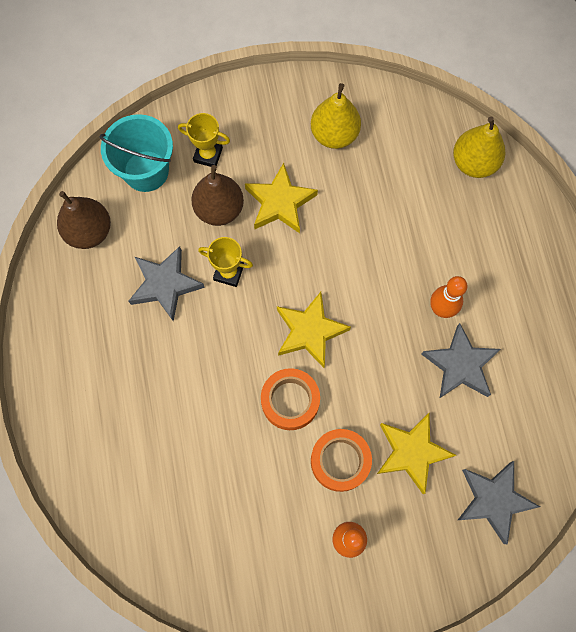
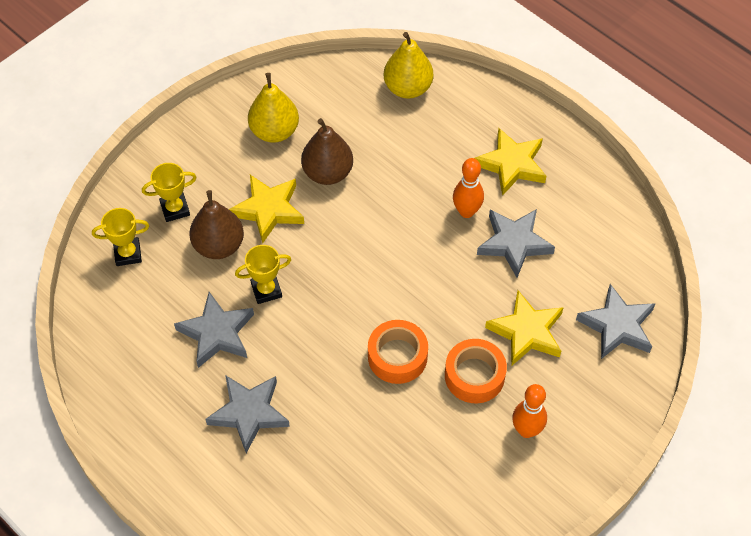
camera: 35 degrees left, 15 degrees down
(89, 231) = (113, 332): brown pear -> brown pear (327, 173)
(141, 370) = (249, 413): none -> grey star
(146, 171) = (128, 254): turquoise bucket -> yellow trophy
(309, 331) = (372, 293): yellow star -> yellow star (511, 165)

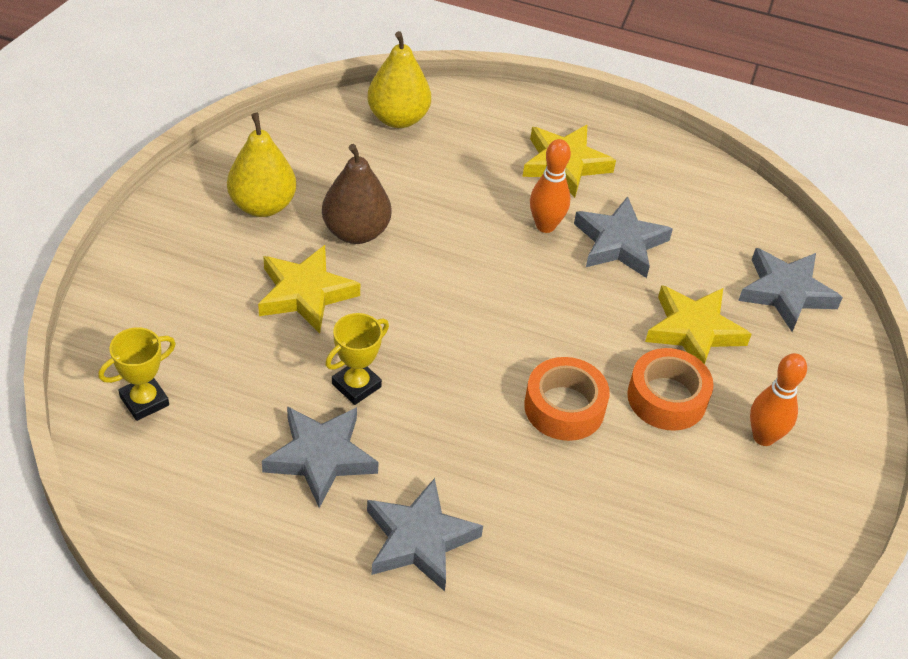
camera: 30 degrees left, 10 degrees down
(175, 209) = (181, 328): yellow trophy -> none
(219, 246) = (264, 353): brown pear -> none

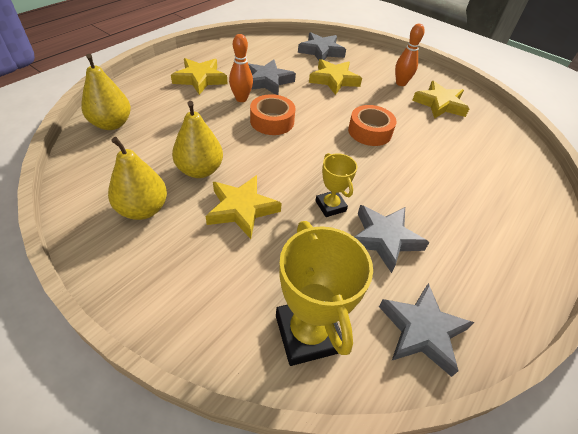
camera: 70 degrees left, 0 degrees up
(144, 401) = (308, 333): yellow trophy -> yellow trophy, size x1.77
(356, 232) = (200, 170): brown pear -> yellow pear
(419, 540) = (451, 211): grey star -> grey star (422, 331)
(667, 398) = (372, 100): orange tape -> orange tape (272, 121)
(732, 510) = (440, 104): none -> yellow star

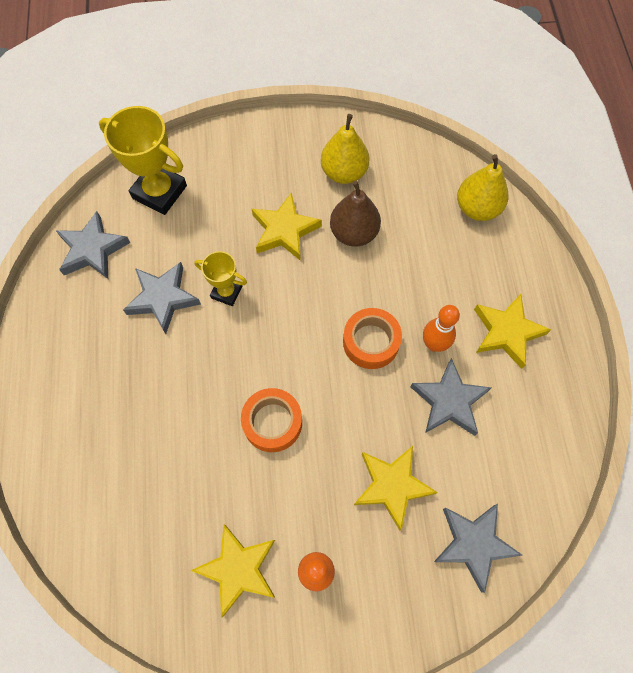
camera: 140 degrees right, 20 degrees up
(200, 170) = (354, 233): yellow pear -> brown pear

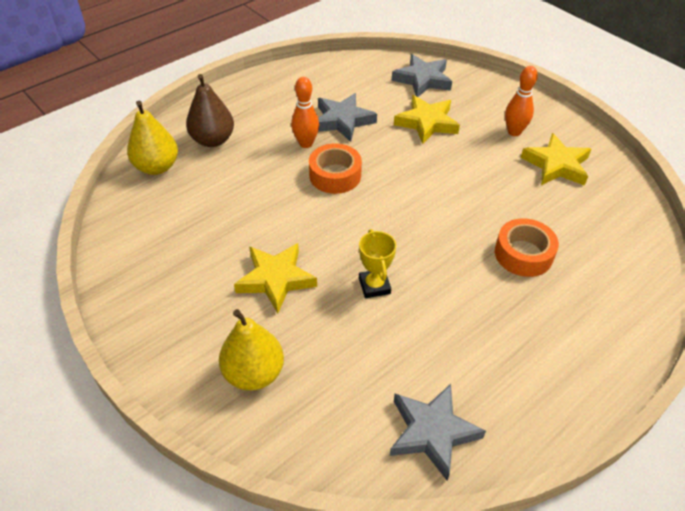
camera: 125 degrees left, 20 degrees down
(159, 192) = (312, 417): yellow trophy -> none
(163, 298) = (424, 330): grey star -> none
(272, 422) = (450, 197): orange tape -> orange tape (523, 254)
(344, 172) = (174, 269): yellow pear -> yellow pear (254, 373)
(354, 233) = (240, 230): brown pear -> brown pear (213, 140)
(506, 332) = (263, 114): yellow star -> none

